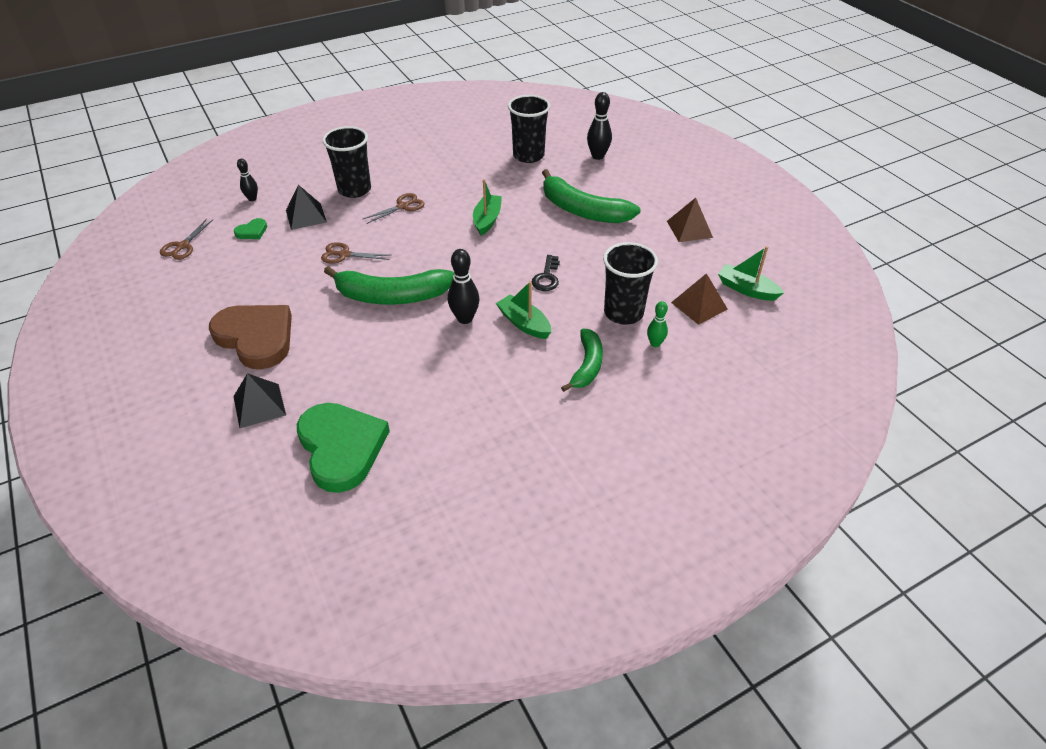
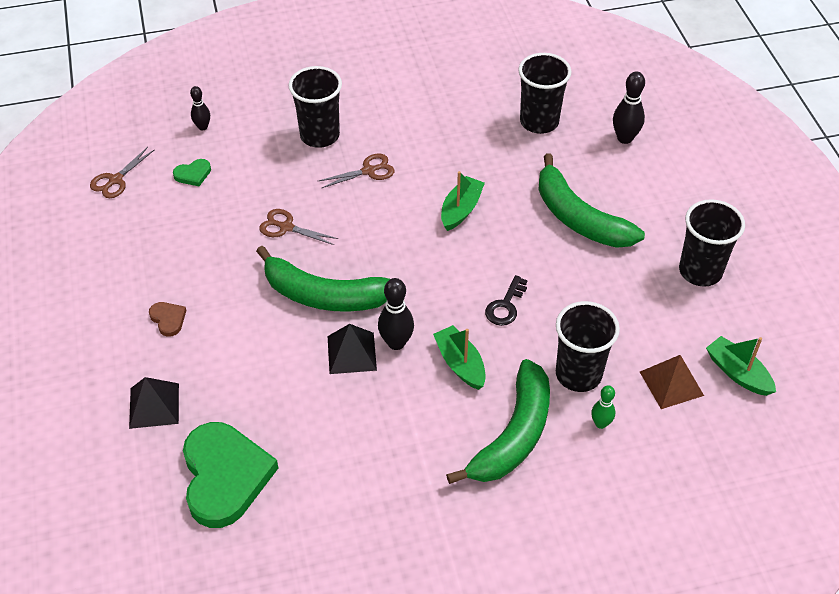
camera: 15 degrees right, 5 degrees up
(256, 338) = (168, 319): brown heart -> brown heart, size x0.42
(306, 216) = (256, 163): black pyramid -> black pyramid (351, 353)
(587, 365) = (513, 435): green banana -> green banana, size x1.63
(689, 229) = (700, 271): brown pyramid -> black cup

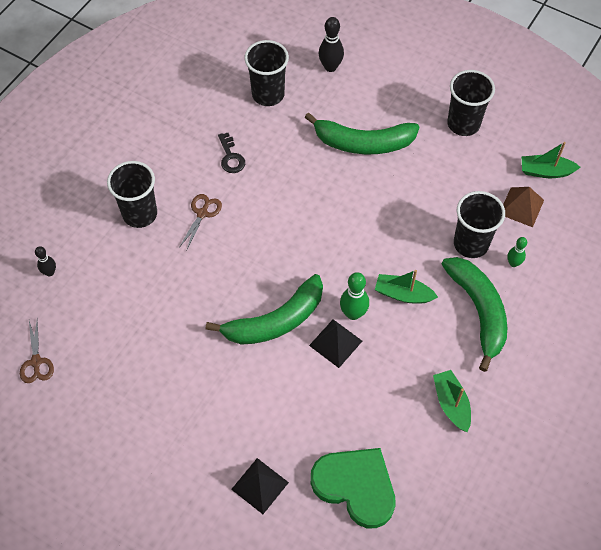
camera: 45 degrees left, 10 degrees up
(168, 319) = (198, 424): brown heart -> none
(193, 174) = (87, 312): green heart -> none
(286, 227) = (196, 296): brown scissors -> none
(396, 343) = (353, 313): black bowling pin -> green bowling pin
(461, 209) = (290, 193): green boat -> green boat (451, 404)
(505, 306) = (386, 235): black key -> black key (231, 157)

